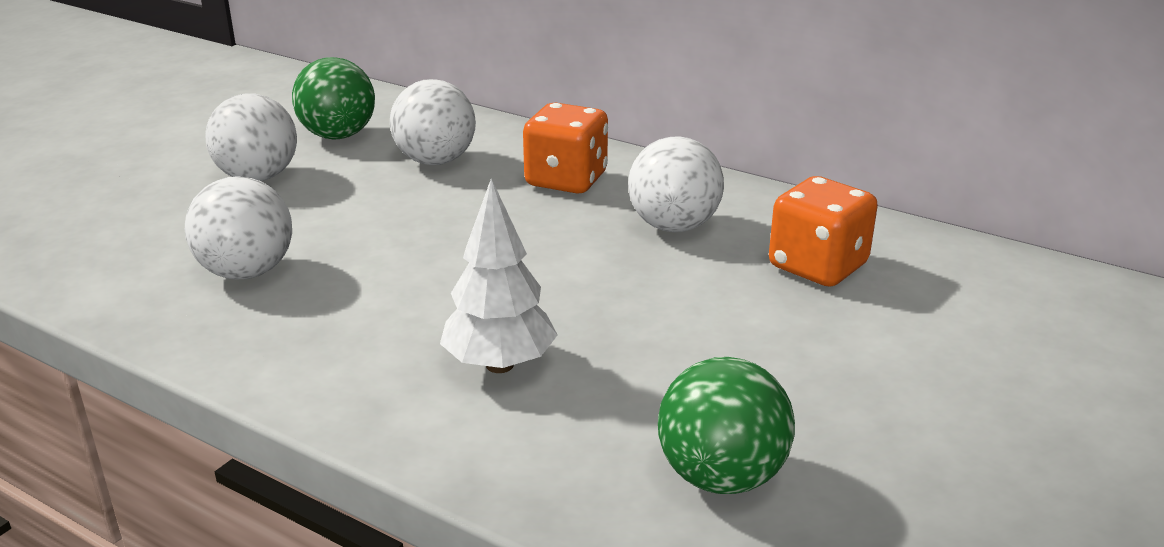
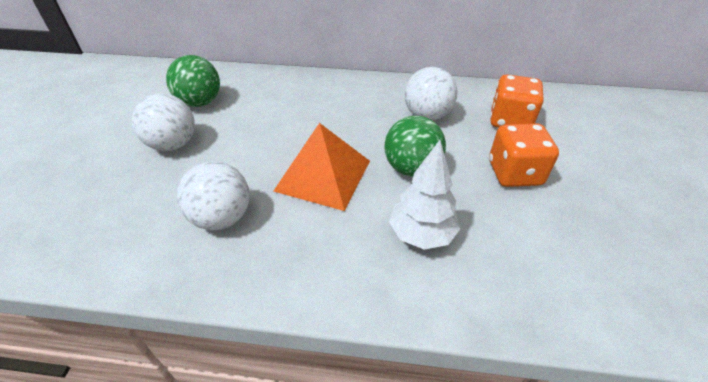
camera: 25 degrees left, 15 degrees up
(427, 261) = (323, 175): none -> orange pyramid
(435, 161) = (271, 106): white ball -> none
(566, 180) = (351, 100): orange dice -> orange dice (514, 173)
(721, 477) = (586, 267): green ball -> green ball (411, 168)

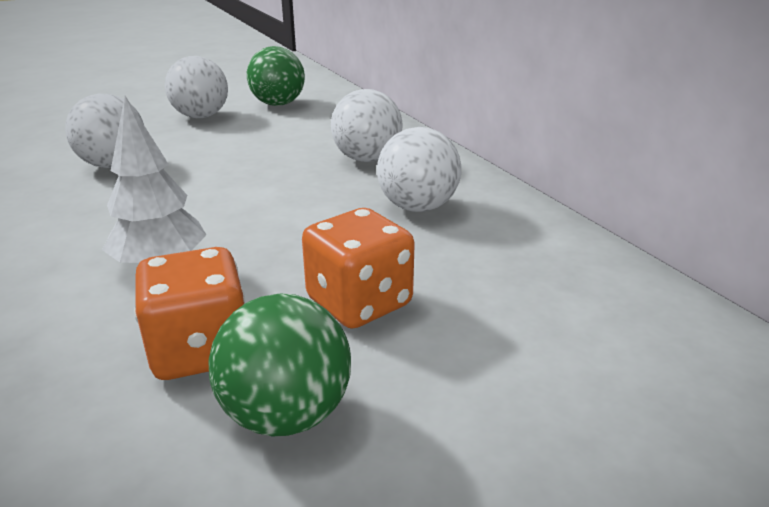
camera: 55 degrees right, 15 degrees down
(323, 175) = (220, 186): orange pyramid -> none
(345, 105) = (367, 159): none -> white ball
(411, 168) = (285, 227): green ball -> green ball (286, 414)
(510, 121) = (499, 269): orange dice -> orange dice (200, 350)

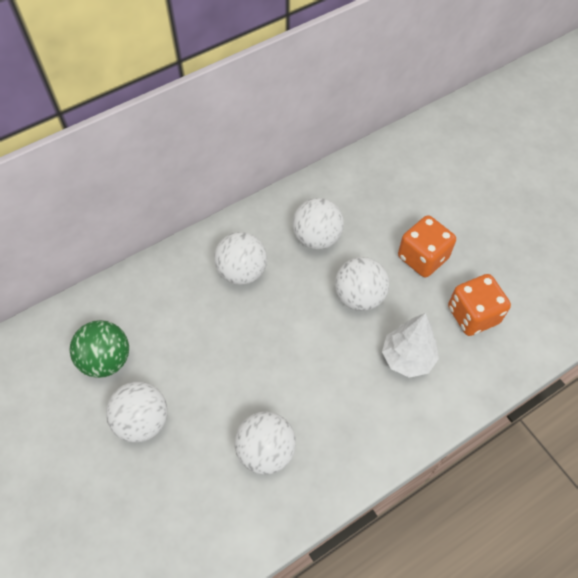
camera: 95 degrees left, 30 degrees up
(286, 414) = (501, 274): green ball -> none
(297, 233) = (359, 296): none -> white ball

